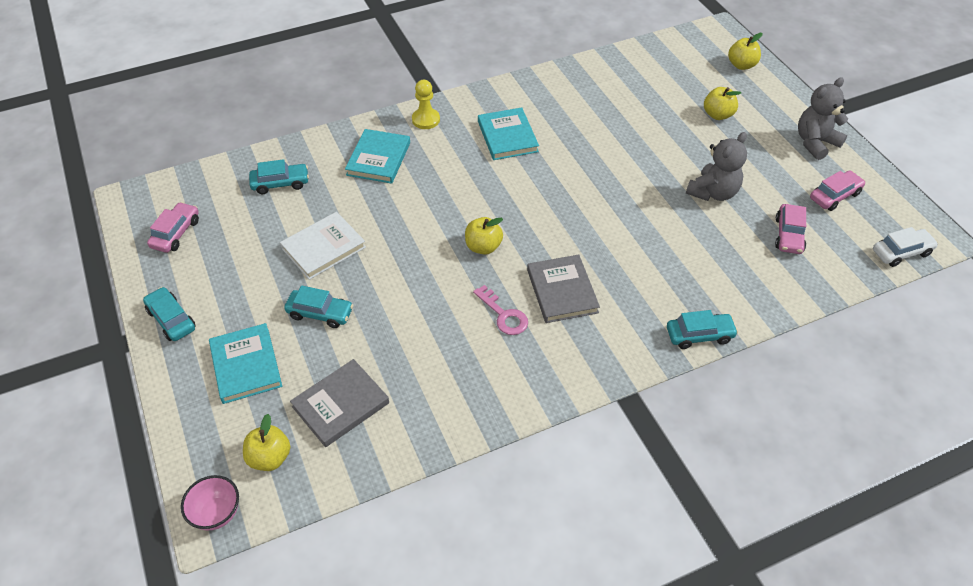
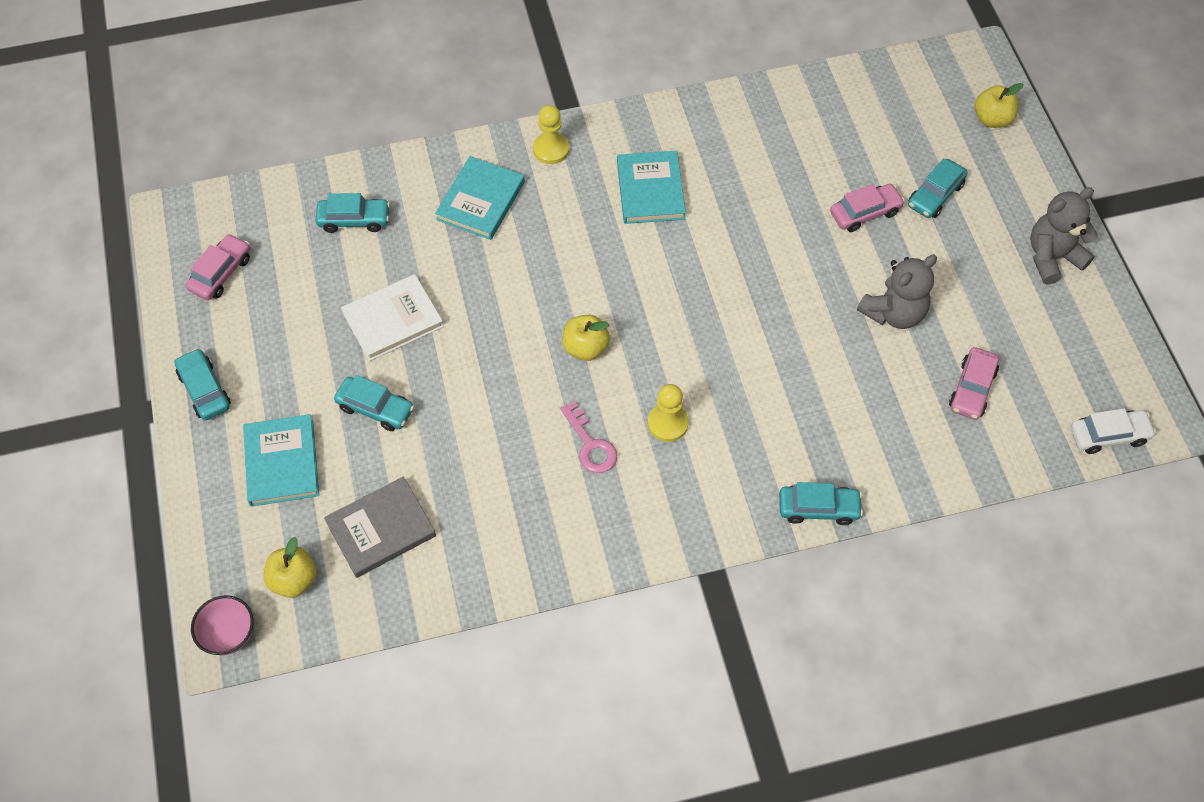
camera: 10 degrees right, 10 degrees up
(562, 291) = (667, 423): grey book -> yellow pawn
(717, 115) = (935, 195): yellow apple -> turquoise car
(834, 196) = (1050, 341): pink car -> pink car (865, 213)

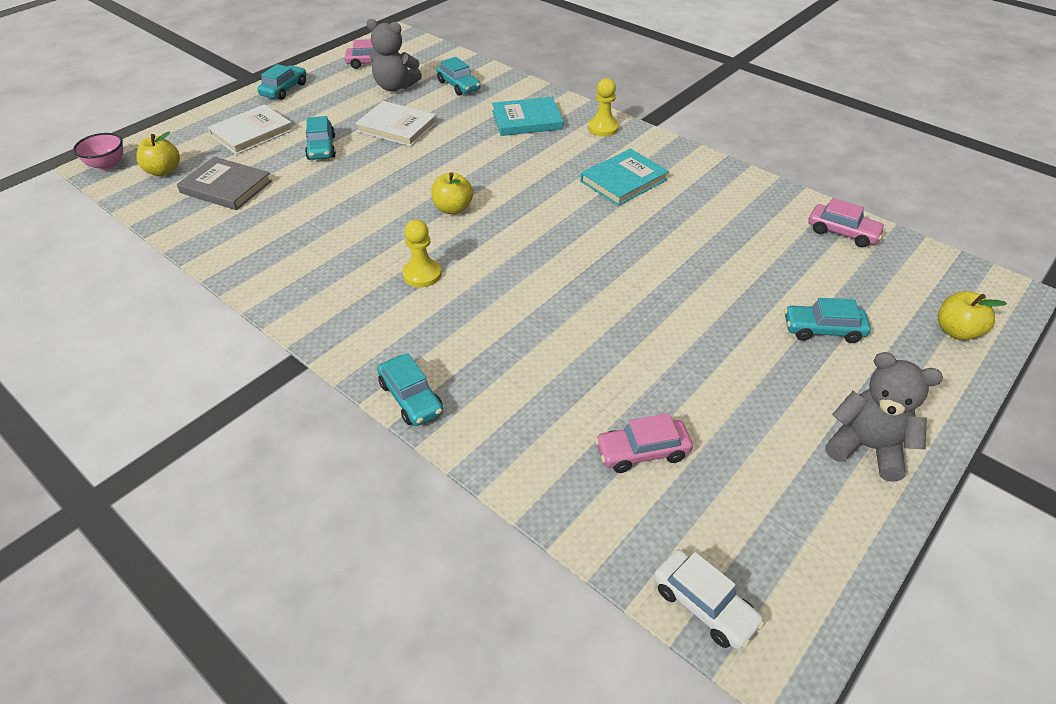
camera: 55 degrees right, 15 degrees down
(282, 462) = (252, 133): turquoise book -> white book
(590, 445) = (369, 245): pink key -> none
(865, 213) = (746, 295): pink car -> pink car (842, 232)
(893, 313) = (666, 358): grey teddy bear -> grey teddy bear (395, 87)

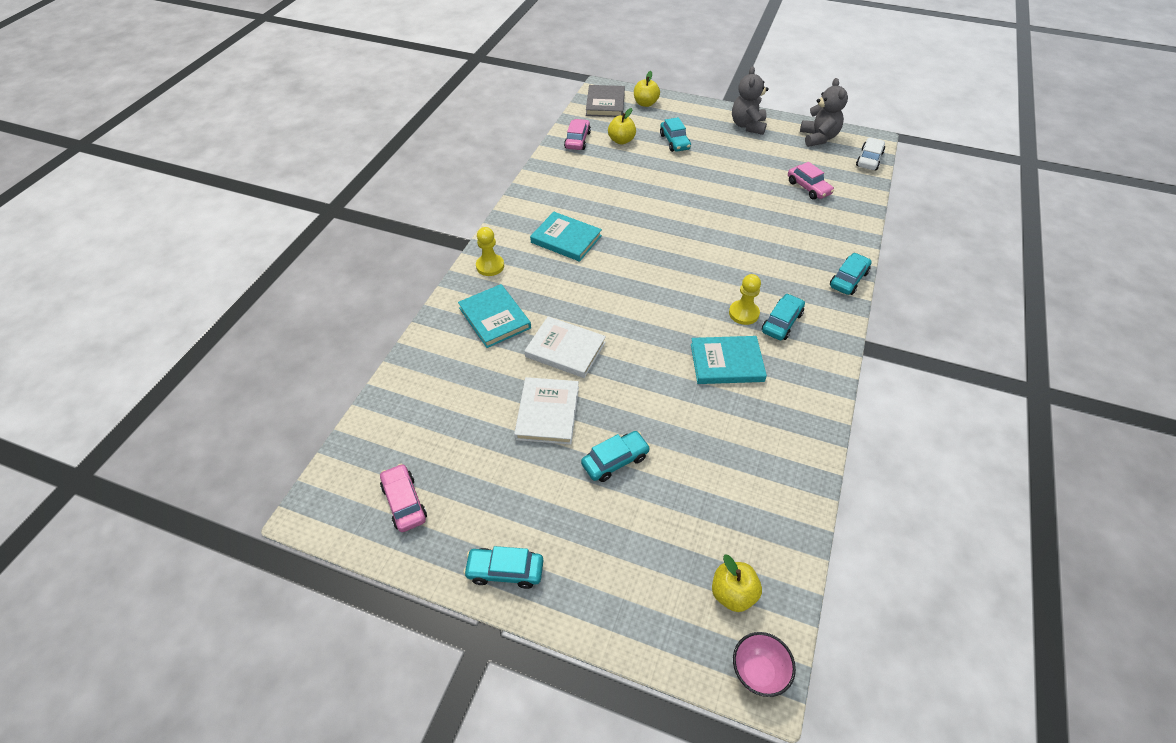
camera: 110 degrees left, 5 degrees up
(226, 187) = (723, 509): grey book -> grey book (605, 103)
(252, 133) = (617, 547): white book -> white book (565, 349)
(366, 238) = (726, 362): none -> turquoise book
(395, 87) = (460, 451): grey teddy bear -> grey teddy bear (818, 138)
(453, 208) = (657, 323): yellow apple -> yellow apple (621, 140)
(458, 85) = (440, 393): turquoise car -> turquoise car (781, 322)

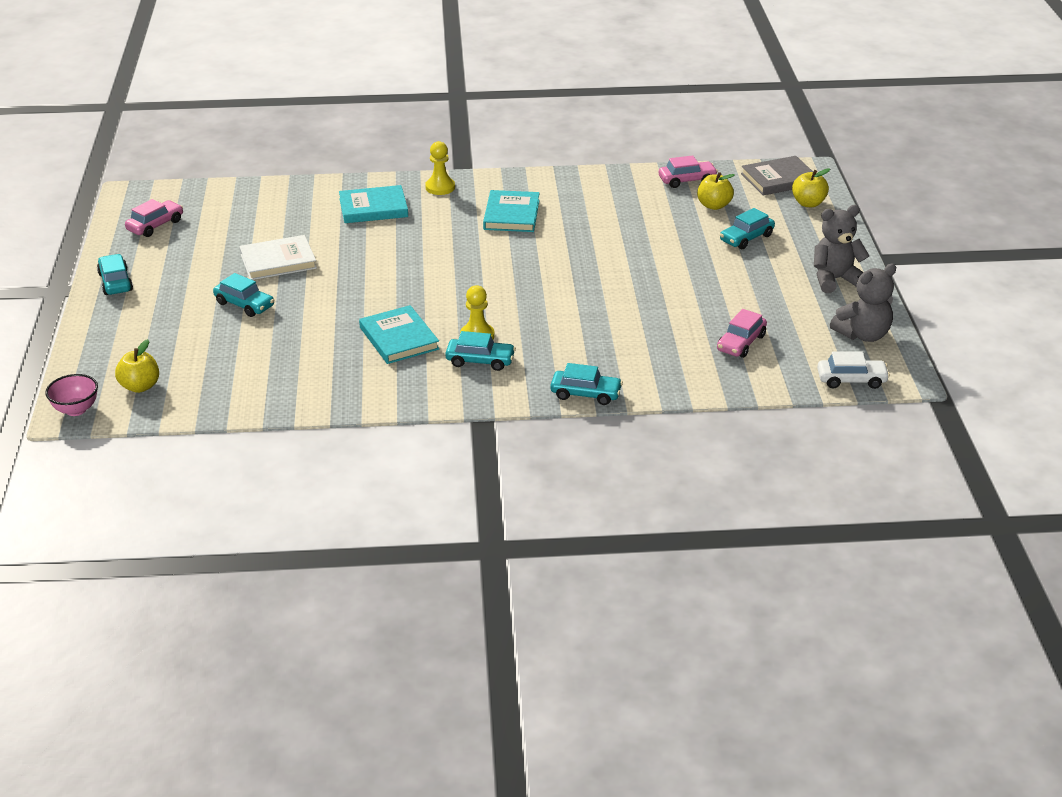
camera: 65 degrees right, 15 degrees down
(494, 318) = (373, 208): turquoise book -> turquoise book turned 45 degrees clockwise
(565, 349) = (358, 251): white book -> none

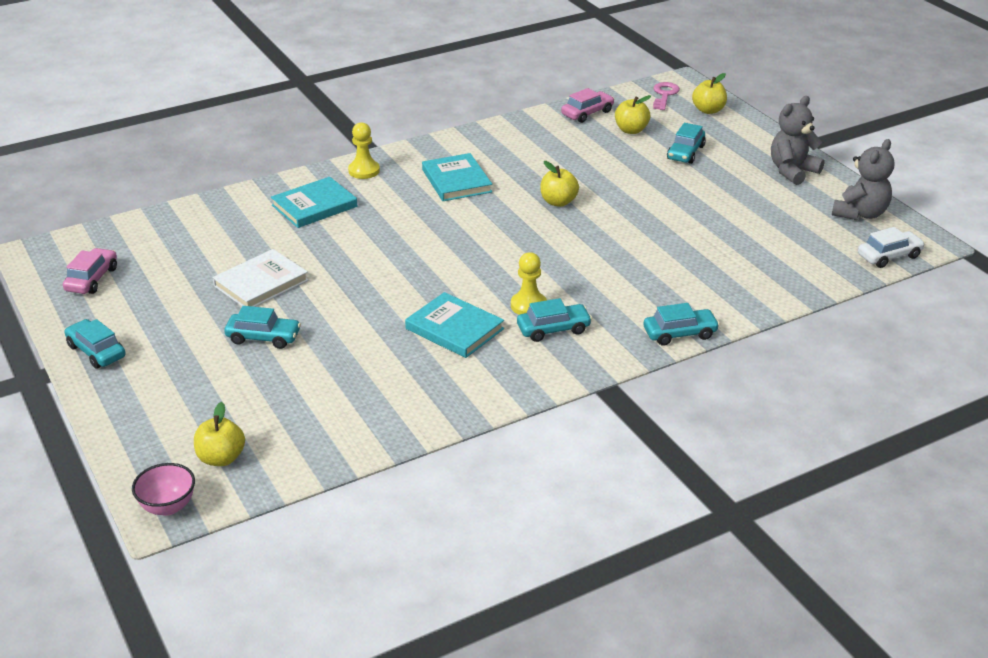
camera: 25 degrees left, 0 degrees up
(584, 255) = (558, 202): none -> yellow apple
(741, 343) = (769, 248): pink car -> none
(779, 179) = (664, 95): grey book -> pink key

